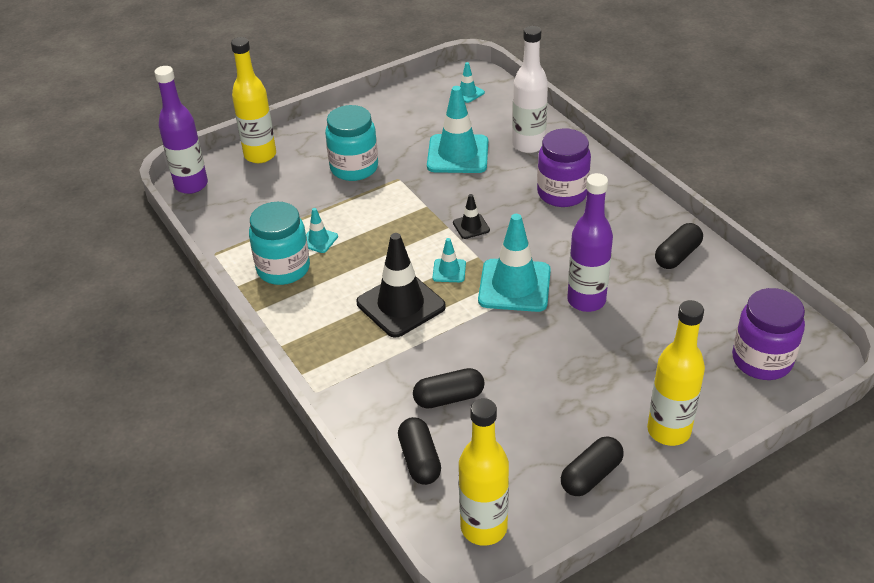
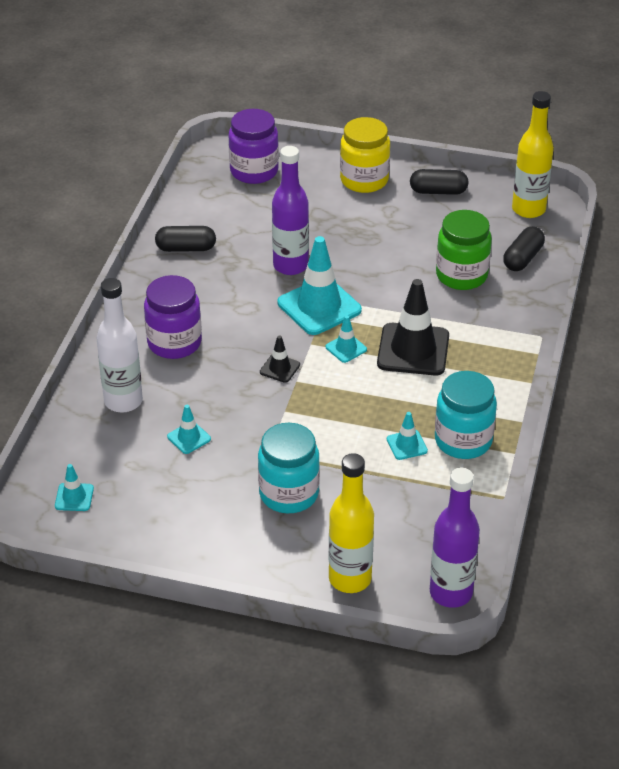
camera: 135 degrees left, 0 degrees up
(449, 398) = (461, 275): black capsule -> green jar
(458, 154) = (189, 438): turquoise traffic cone -> turquoise traffic cone, size x0.48
(668, 431) = (364, 180): yellow bottle -> yellow jar

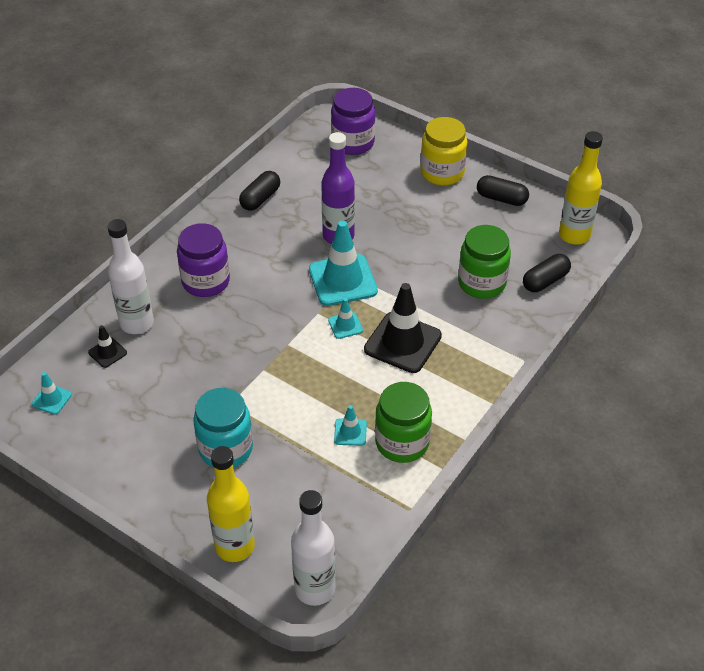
camera: 20 degrees right, 5 degrees up
(186, 248) = (260, 198): black capsule -> black capsule turned 75 degrees counterclockwise
(189, 438) = (171, 372): turquoise traffic cone -> none
(279, 368) = (279, 329): black traffic cone -> black traffic cone (107, 352)
(451, 593) = (315, 589): purple bottle -> white bottle
(463, 440) = (402, 442): turquoise jar -> green jar

